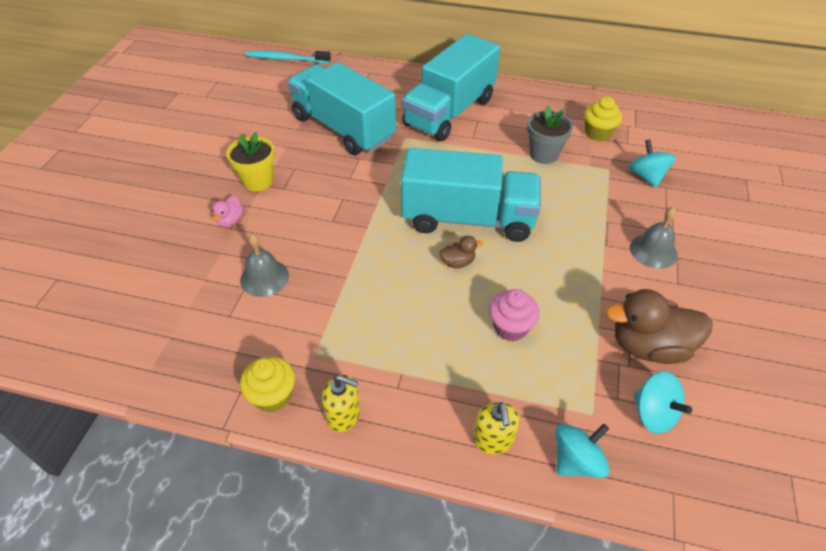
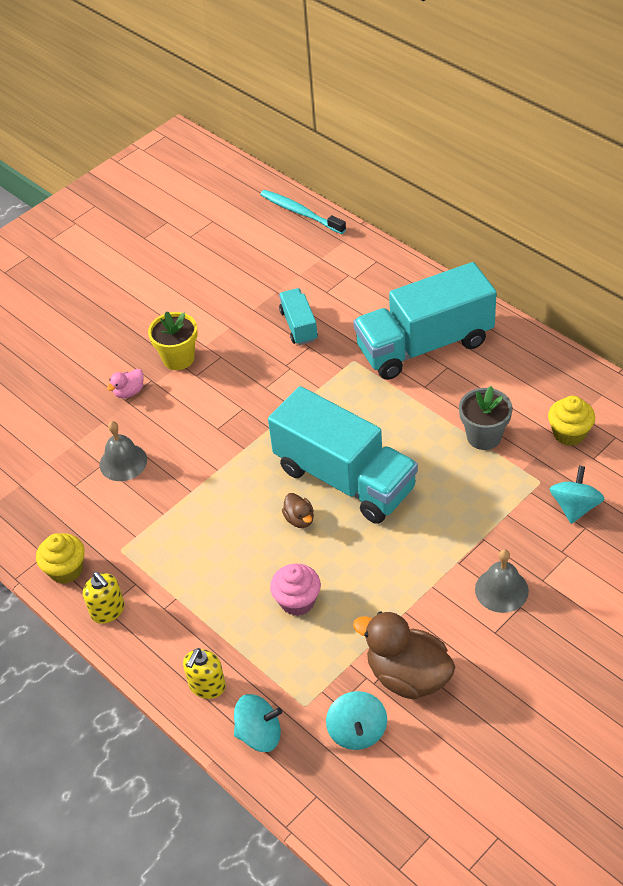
camera: 35 degrees right, 0 degrees up
(343, 128) = (299, 326): turquoise truck -> turquoise truck, size x0.47
(458, 262) = (299, 519): brown duck -> brown duck turned 45 degrees clockwise

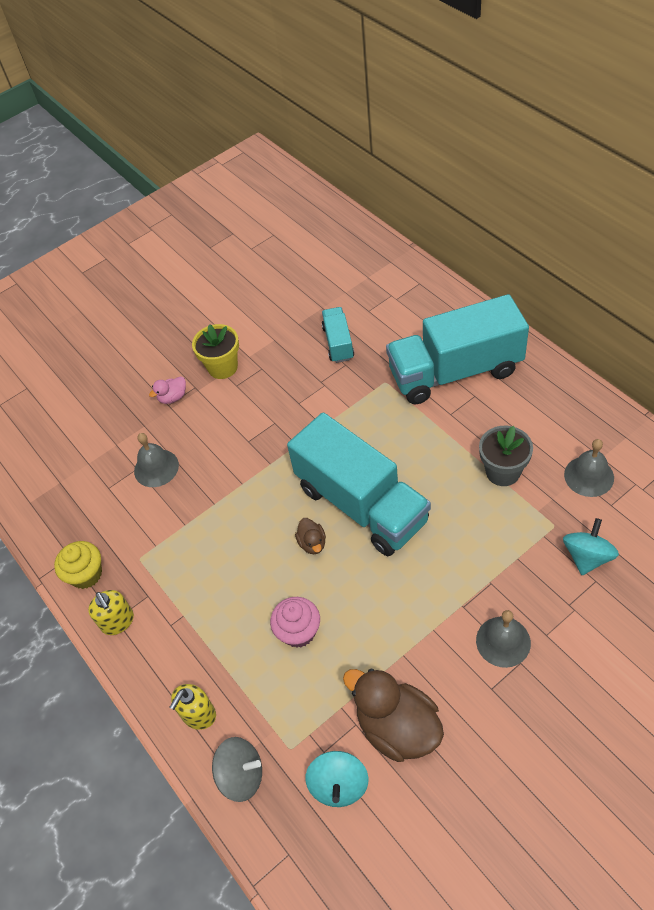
camera: 10 degrees right, 5 degrees up
(259, 734) = (241, 775): turquoise spinning top -> grey spinning top
(301, 213) = (355, 231): turquoise toothbrush -> none
(569, 433) = (589, 476): yellow cupcake -> grey bell

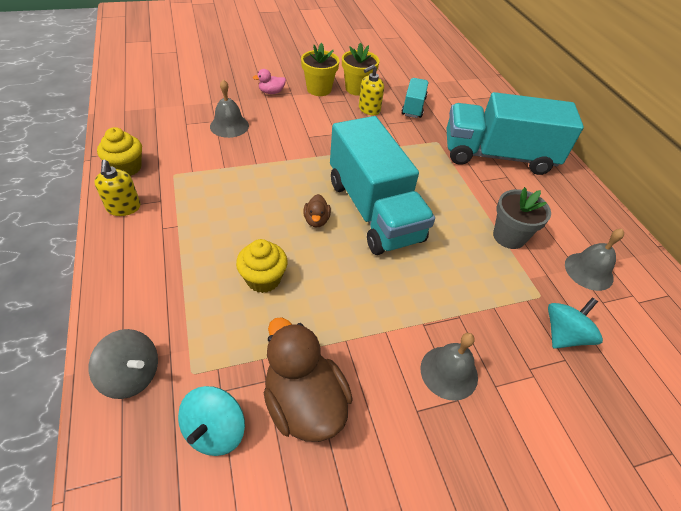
camera: 10 degrees right, 5 degrees down
(198, 714) = (133, 305): yellow soap dispenser -> yellow soap dispenser (369, 109)
(264, 345) = (357, 89): none -> yellow flower pot
(298, 631) = (263, 279): pink cupcake -> yellow cupcake

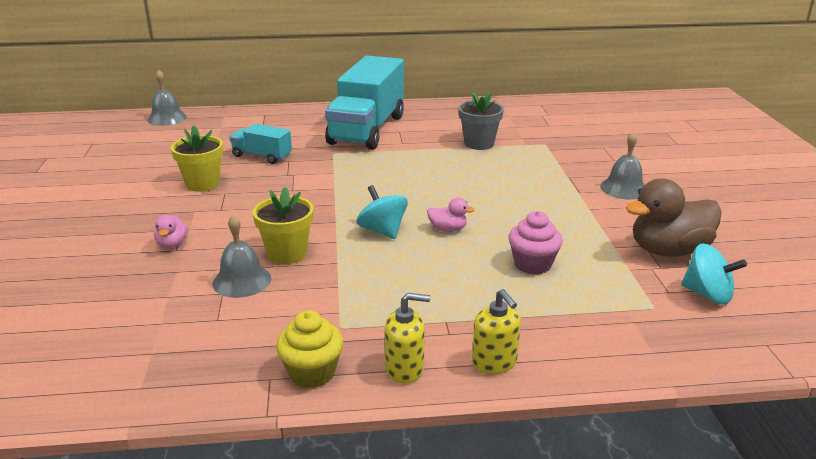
camera: 75 degrees left, 20 degrees down
(132, 375) = (665, 344): grey spinning top -> none
(263, 279) = (532, 264): yellow cupcake -> pink cupcake
(316, 220) = (448, 229): brown duck -> pink duck
(319, 89) = (187, 209): yellow flower pot -> yellow flower pot (287, 253)
(369, 109) = (253, 181): yellow soap dispenser -> yellow soap dispenser (494, 362)
(373, 210) = (437, 197): turquoise truck -> none
(564, 335) = (581, 143): turquoise spinning top -> turquoise spinning top (382, 231)
(588, 271) = (518, 123): grey bell -> grey bell (167, 118)

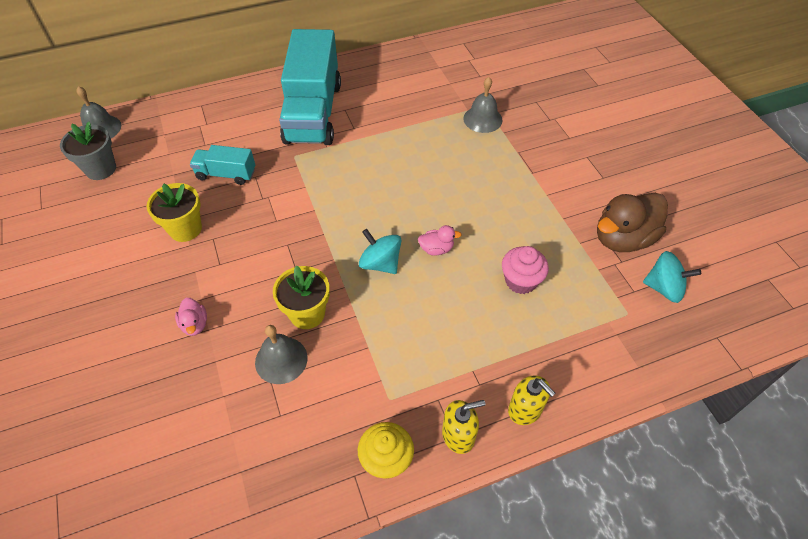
camera: 15 degrees left, 25 degrees up
(479, 144) = (425, 116): grey flower pot -> grey flower pot (101, 169)
(624, 188) = (568, 160): grey bell -> grey bell (482, 119)

